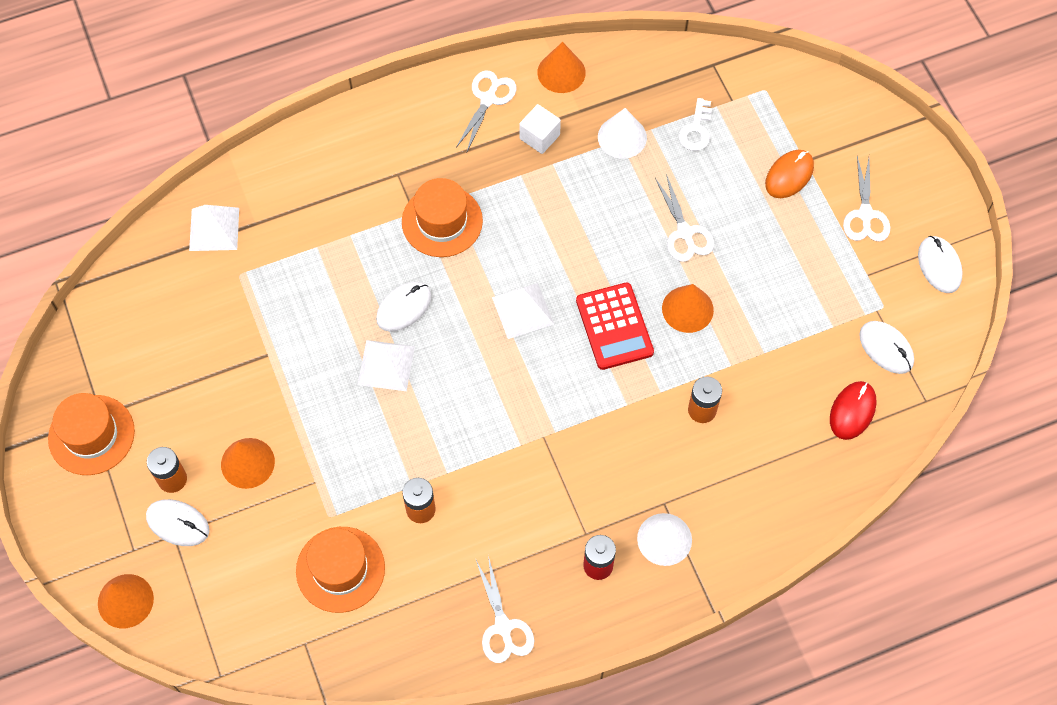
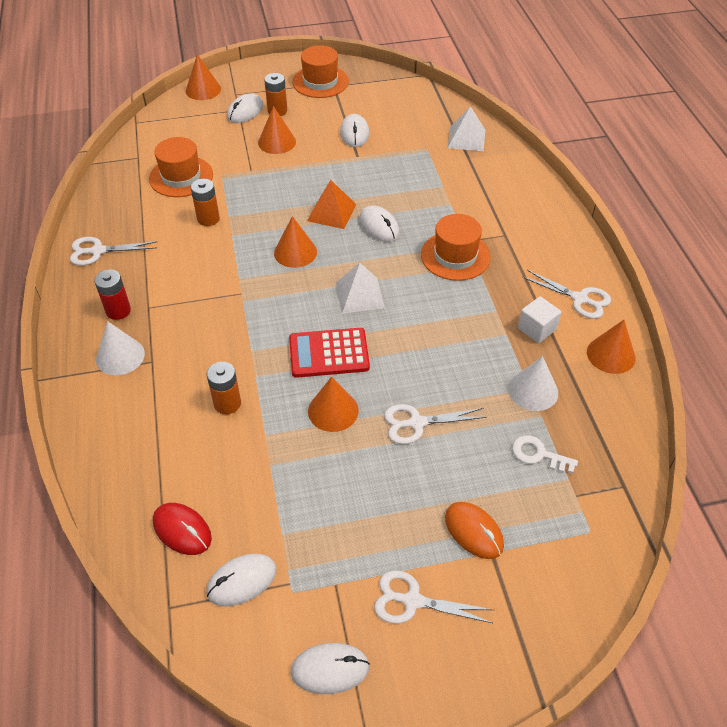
camera: 100 degrees right, 15 degrees down
(217, 366) = (354, 133): none -> white mouse
(386, 365) = (332, 212): white pyramid -> orange pyramid
(465, 392) = (295, 252): none -> orange cone

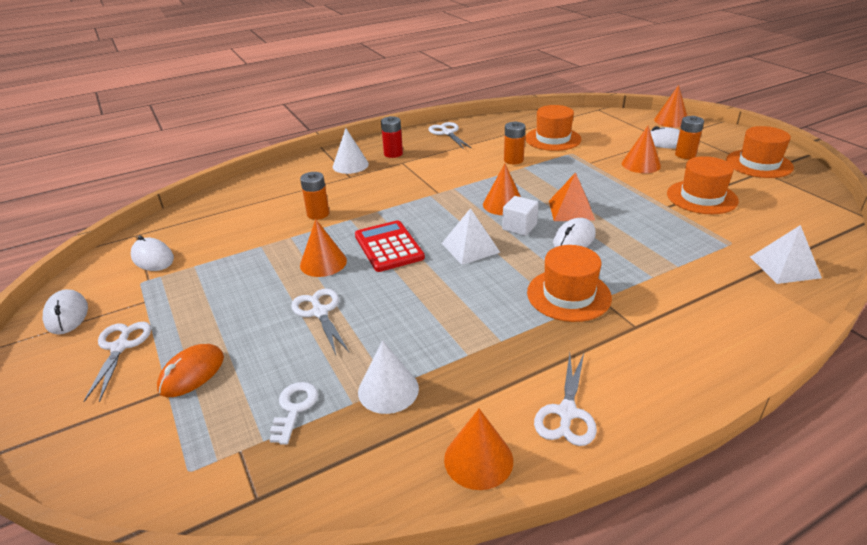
camera: 75 degrees right, 15 degrees down
(182, 530) = (199, 224): red mouse -> none
(354, 133) = (702, 197): white mouse -> orange hat
(537, 329) = (489, 378): white cube -> white cube (519, 227)

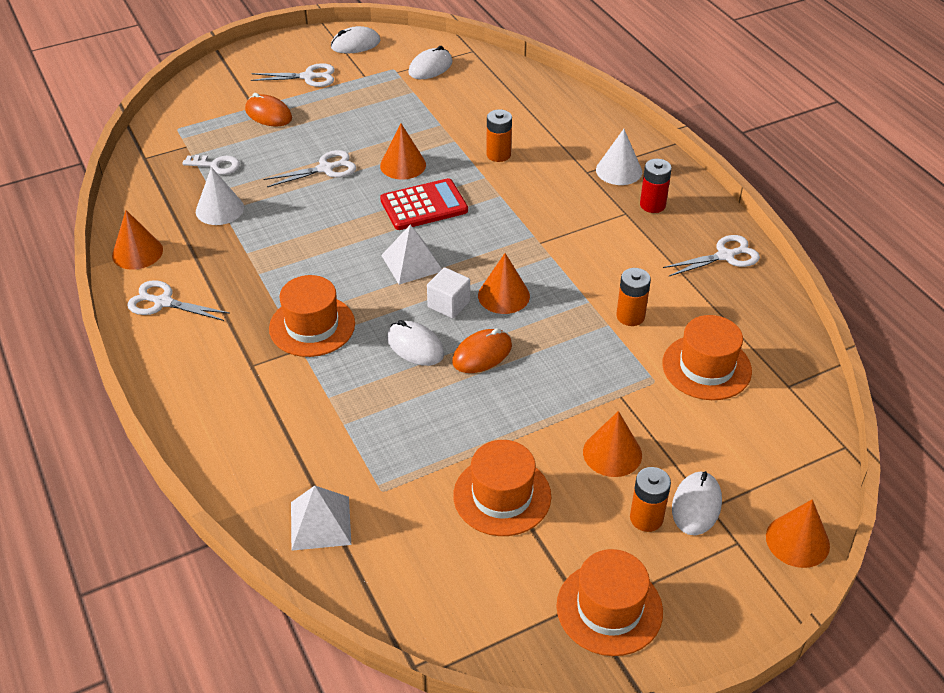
camera: 90 degrees right, 10 degrees up
(571, 210) = (482, 354): orange pyramid -> orange mouse

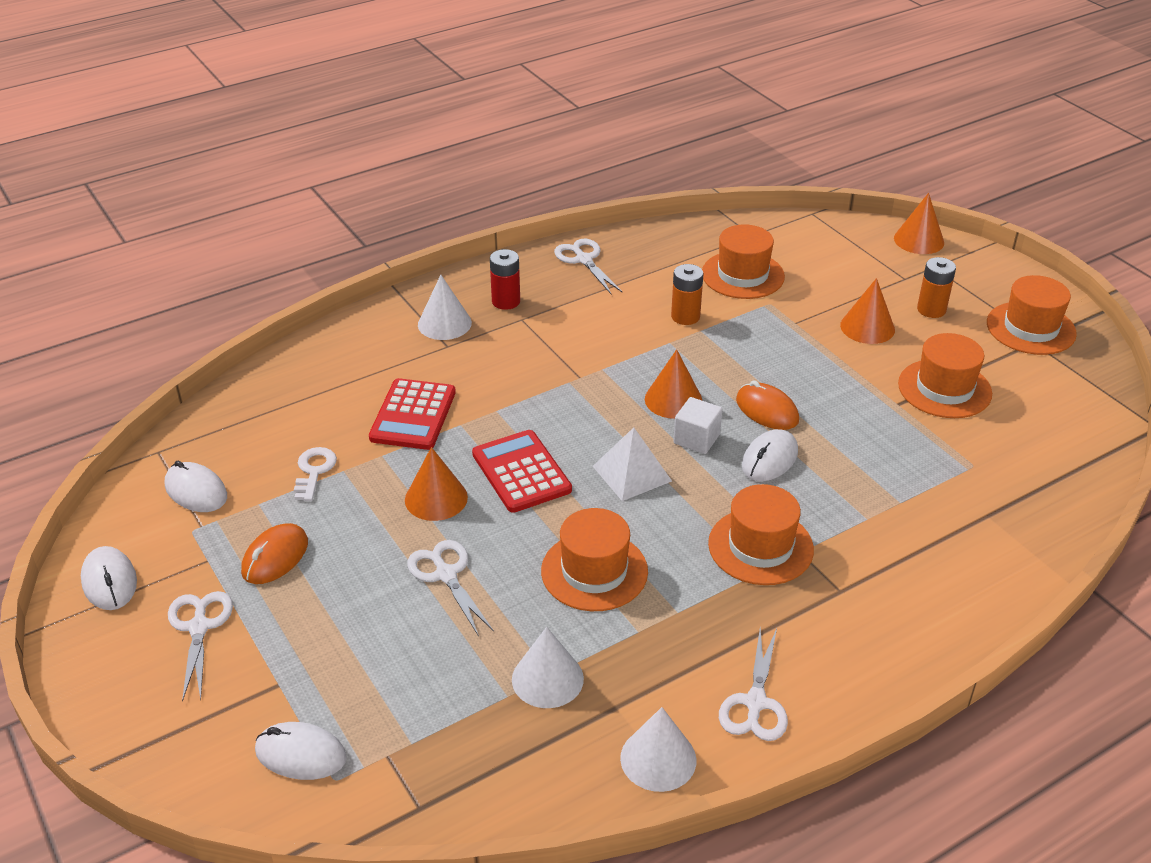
camera: 95 degrees left, 5 degrees down
(137, 252) = (658, 759): orange cone -> white cone
(216, 165) = (440, 704): white key -> white key (314, 471)
(268, 114) = (303, 661): orange mouse -> orange mouse (275, 557)
(310, 236) = (594, 571): none -> orange hat
(320, 523) = (1032, 503): white pyramid -> none
(498, 154) = (413, 415): orange battery -> red calculator
(696, 505) = (906, 285): white mouse -> white mouse (300, 754)

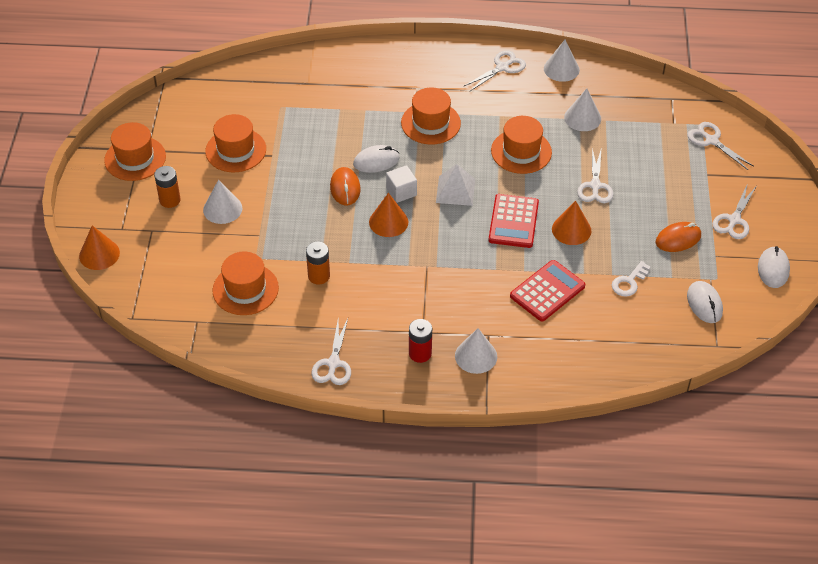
camera: 145 degrees left, 10 degrees up
(300, 754) = (711, 140): white mouse -> white scissors
(867, 327) = (222, 209): orange cone -> white cone

